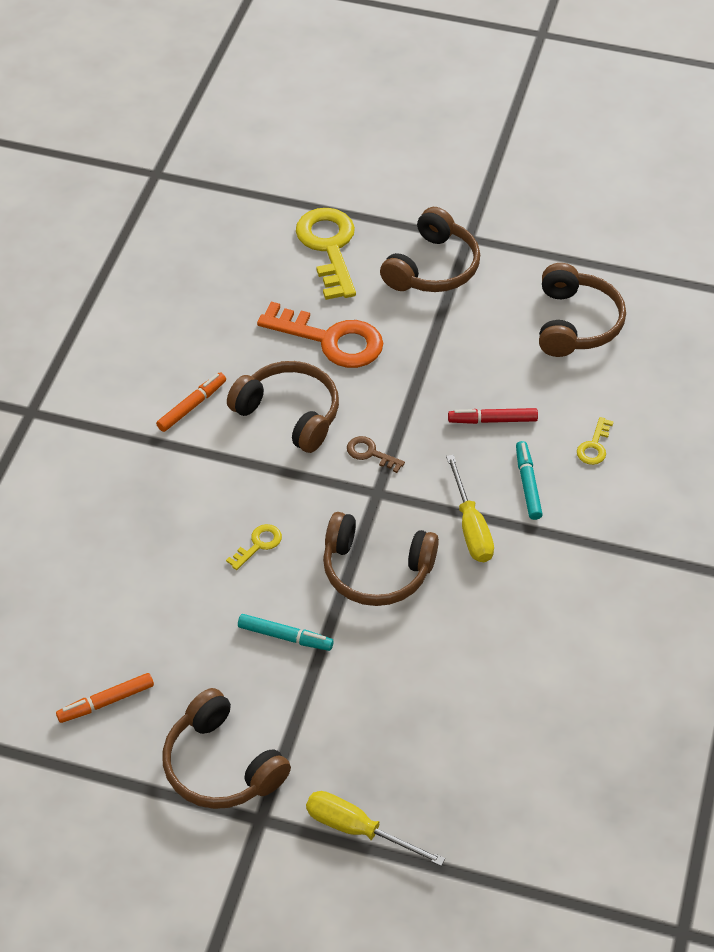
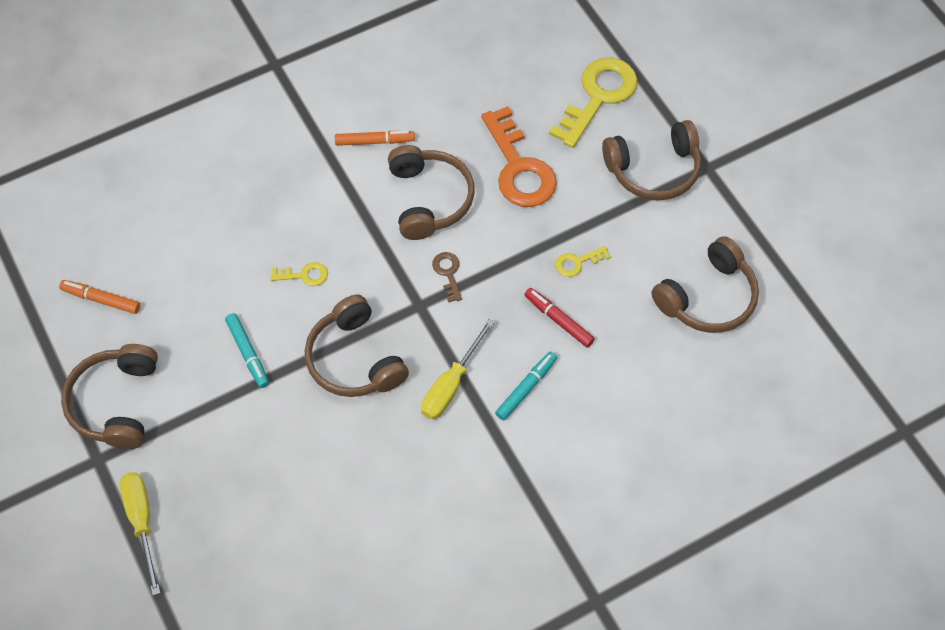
camera: 45 degrees right, 10 degrees up
(594, 446) = (607, 402): yellow key -> yellow key (577, 262)

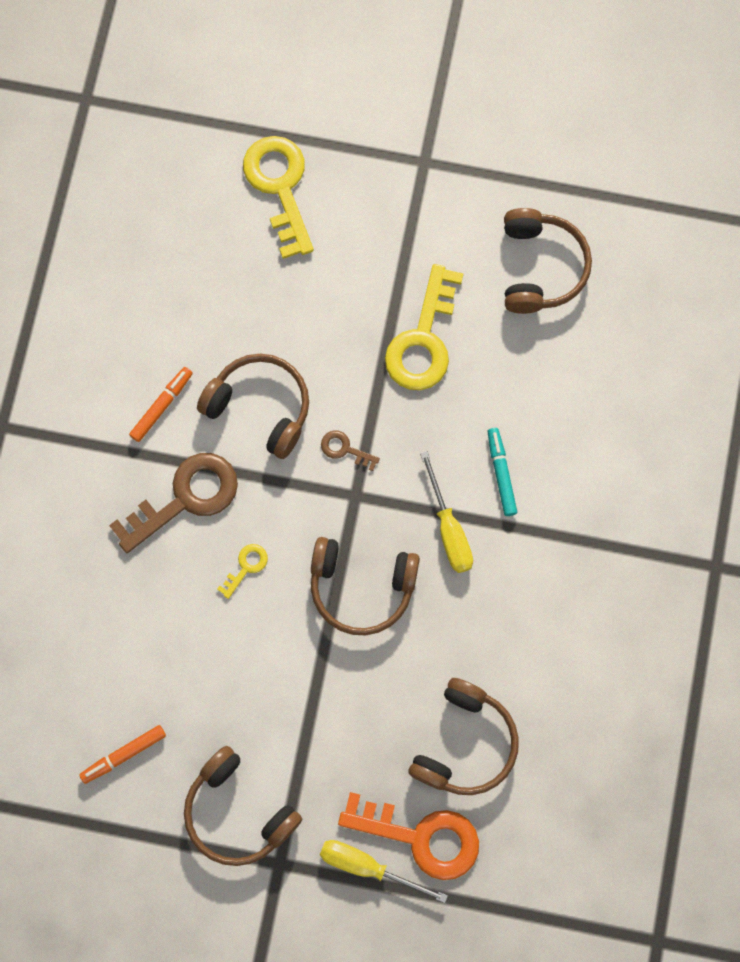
camera: 50 degrees left, 15 degrees up
(248, 353) = (282, 669): turquoise marker -> none
(321, 202) = (186, 498): none -> brown key
(519, 168) = (293, 310): orange key -> orange key (421, 837)
(558, 320) = (462, 398): red marker -> none
(577, 262) = (423, 340): yellow key -> yellow key, size x2.21
(653, 170) = (389, 205): brown headphones -> brown headphones (464, 743)

